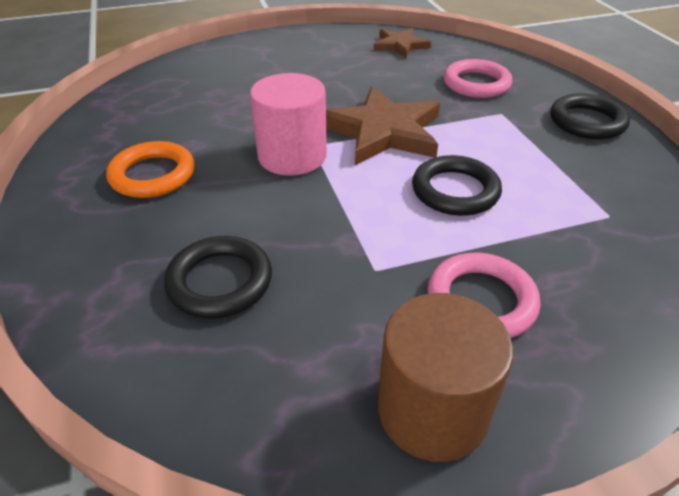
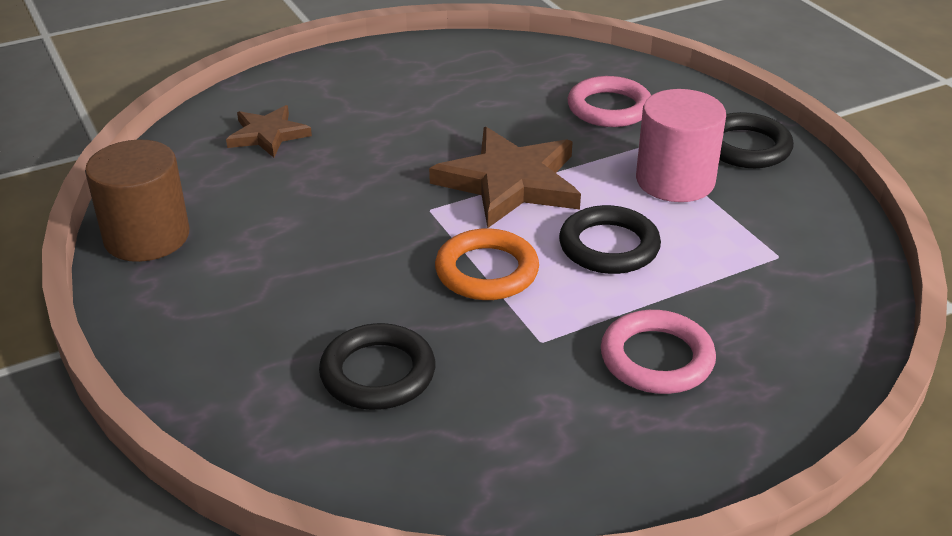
camera: 10 degrees left, 5 degrees down
(153, 175) = (249, 265): orange ring -> orange ring (486, 271)
(292, 156) = (410, 225): pink cylinder -> pink cylinder (675, 181)
(400, 45) = (502, 60): brown star -> brown star (268, 135)
(432, 410) = (627, 461): brown cylinder -> brown cylinder (147, 237)

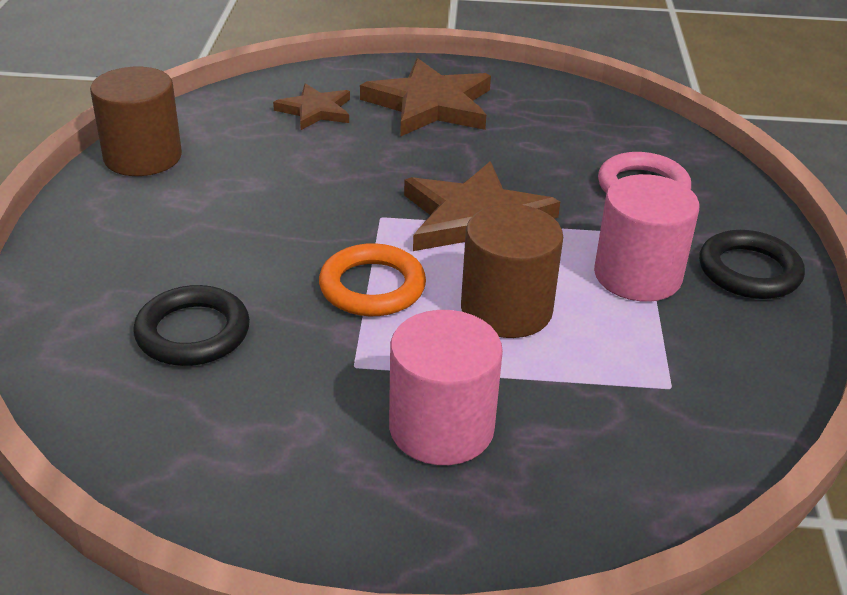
camera: 30 degrees right, 0 degrees up
(366, 95) = (430, 105): none -> brown star
(609, 246) = (506, 309): black ring -> brown cylinder
(656, 358) = (441, 428): pink ring -> pink cylinder

